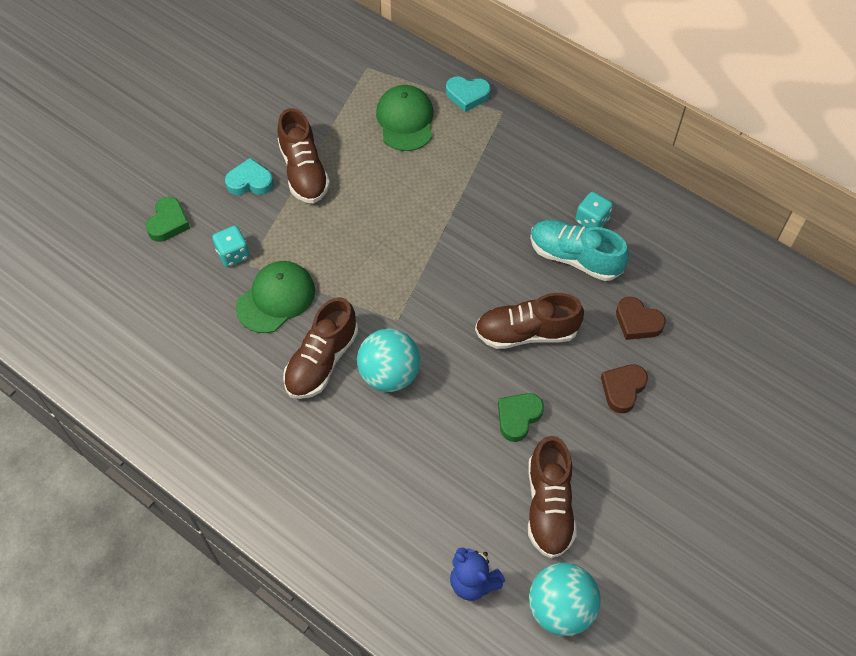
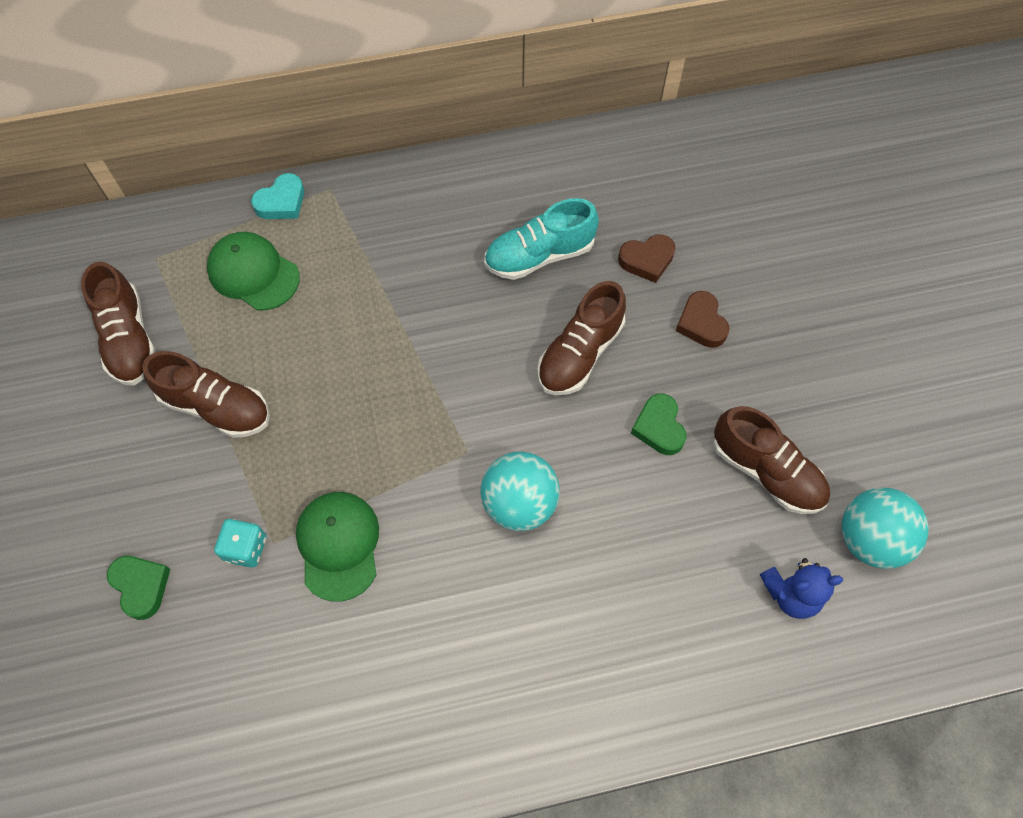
camera: 50 degrees left, 5 degrees up
(250, 182) = (175, 467): turquoise heart -> none
(322, 361) = (450, 554): brown shoe -> brown shoe (129, 339)
(592, 220) = (514, 212): turquoise dice -> none

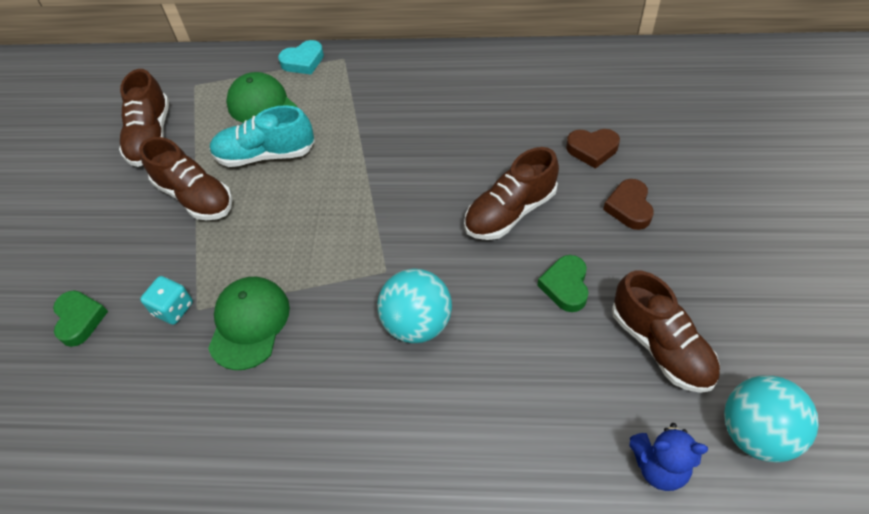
camera: 20 degrees right, 10 degrees down
(539, 255) = (498, 131): turquoise shoe -> turquoise shoe (265, 154)

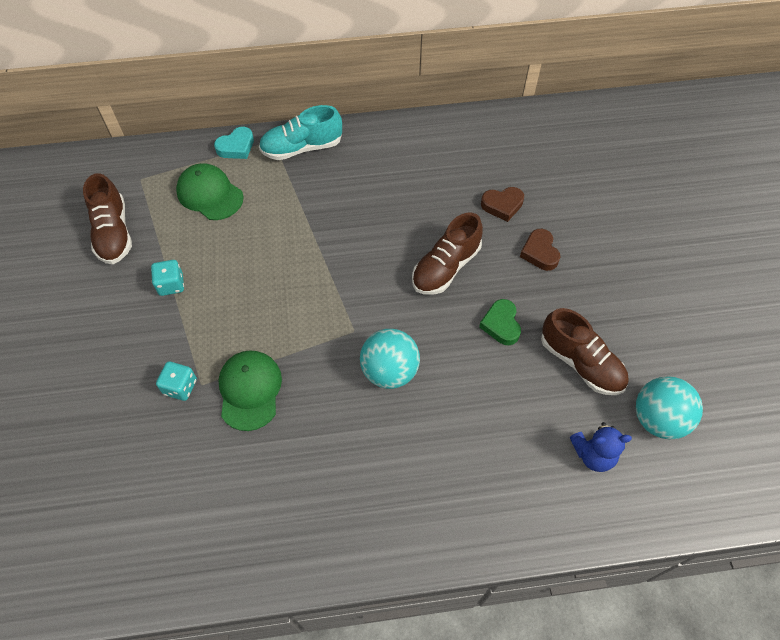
camera: 15 degrees left, 5 degrees up
(80, 320) = (99, 408): green heart -> none
(195, 196) = (171, 285): brown shoe -> turquoise dice
(265, 154) = (224, 239): turquoise shoe -> turquoise shoe (302, 148)

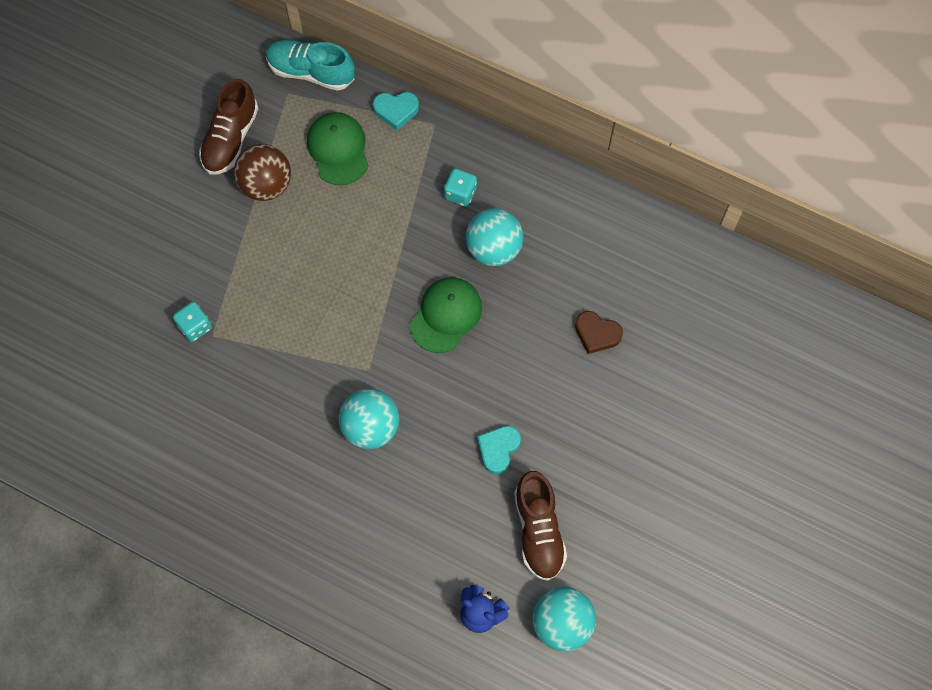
camera: 35 degrees right, 10 degrees up
(167, 248) = (266, 184): none -> brown ball
(171, 285) = (246, 224): turquoise dice -> turquoise dice (460, 193)
(250, 390) = (247, 367): green cap -> green cap (446, 315)
(302, 148) = (456, 150): turquoise shoe -> turquoise shoe (311, 72)
(382, 193) = (493, 248): none -> turquoise ball
(446, 267) = (493, 362): brown shoe -> none
(501, 324) = (498, 449): green heart -> turquoise heart
(540, 252) = (591, 405): brown heart -> none

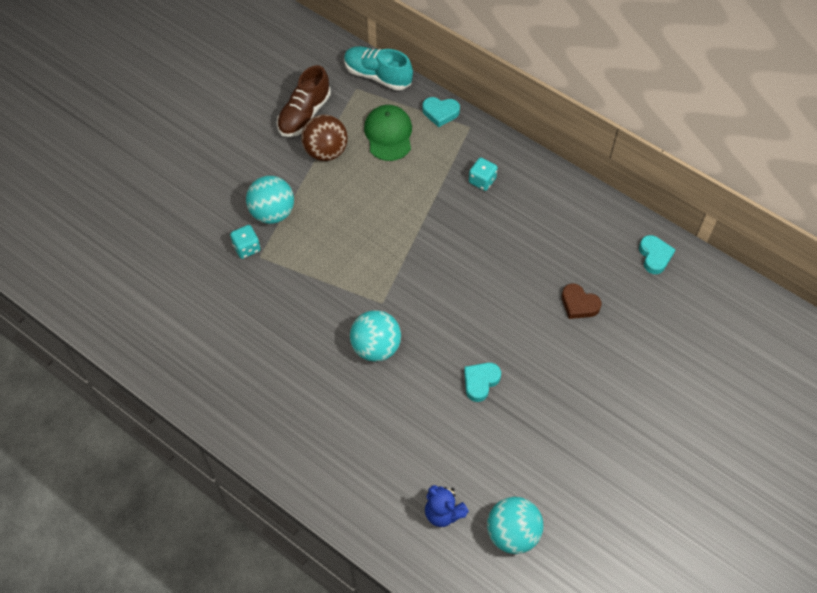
camera: 10 degrees right, 10 degrees down
(446, 315) = (454, 270): green cap -> none
(493, 248) = (502, 226): turquoise ball -> turquoise ball (272, 212)
(538, 530) = (504, 453): brown shoe -> none
(676, 259) = (654, 256): none -> turquoise heart

